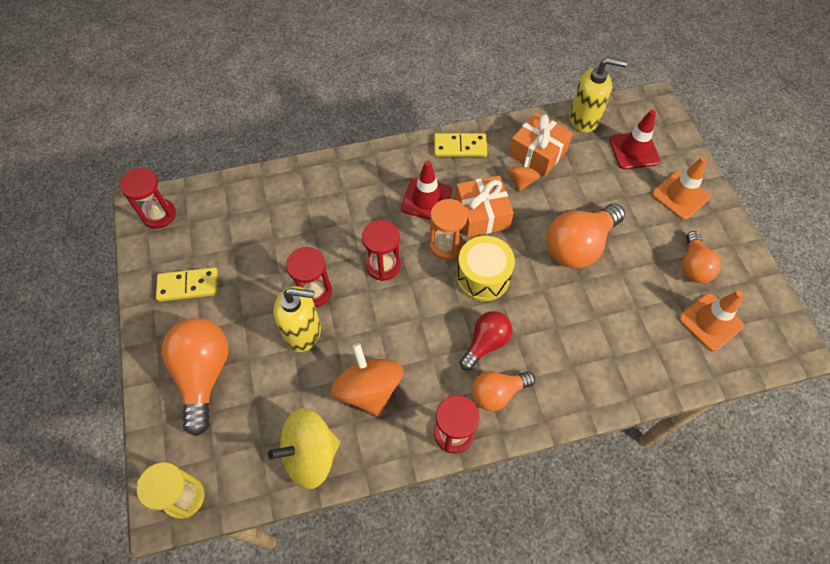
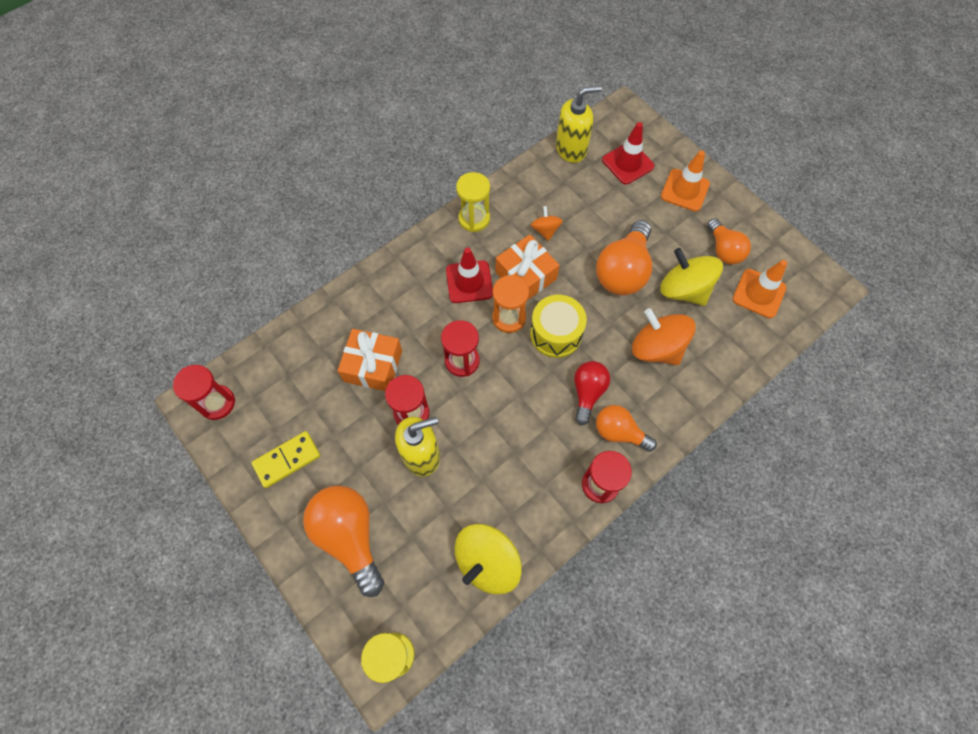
camera: 25 degrees left, 5 degrees up
(369, 389) = (508, 479): orange spinning top -> orange spinning top (656, 348)
(460, 147) = (474, 219): yellow domino -> yellow hourglass
(497, 393) = (619, 432): orange light bulb -> orange light bulb turned 75 degrees clockwise
(538, 153) = (546, 197): orange gift -> orange gift (373, 366)
(632, 287) = (683, 290): none -> yellow spinning top

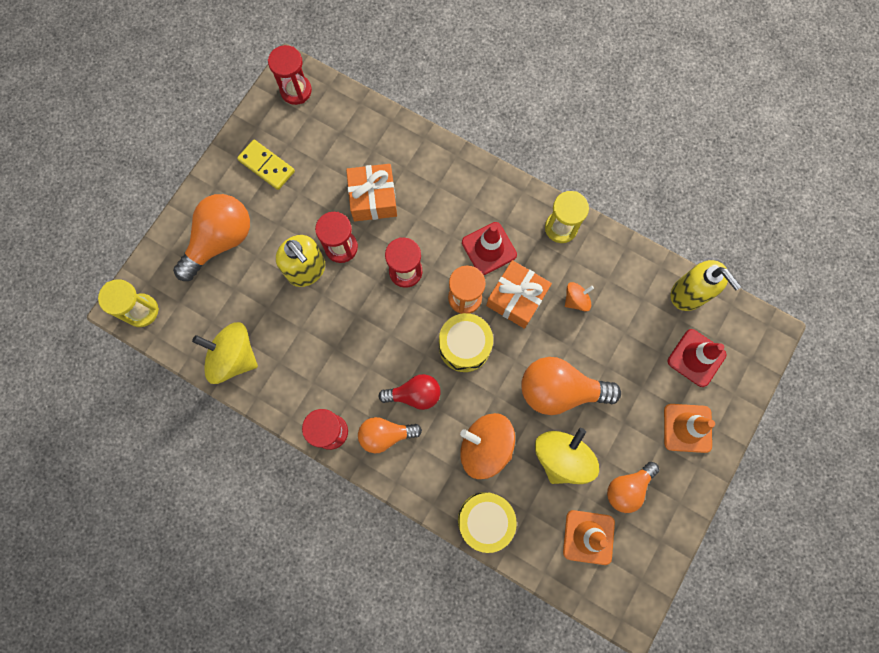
camera: 70 degrees right, 10 degrees up
(619, 432) = (385, 435): orange light bulb -> orange light bulb turned 105 degrees counterclockwise
(656, 348) = (485, 447): orange spinning top -> orange spinning top turned 90 degrees counterclockwise
(724, 371) = (485, 520): none -> yellow drum

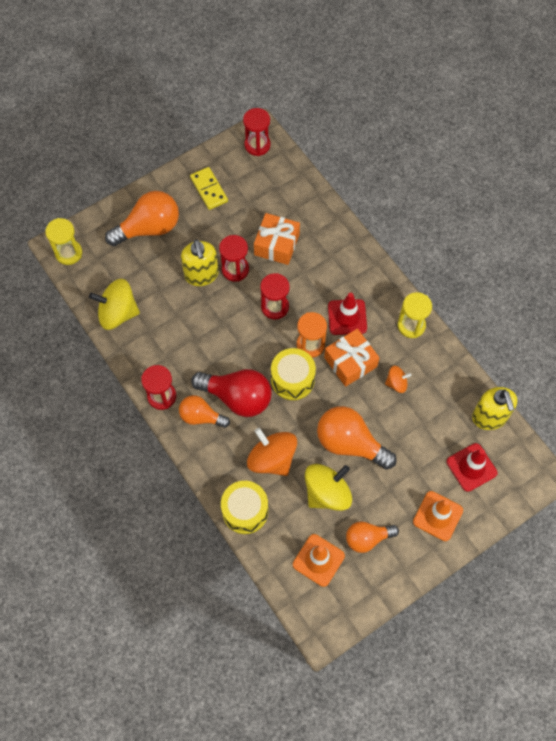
camera: 25 degrees right, 10 degrees down
(233, 357) = (118, 313): yellow spinning top -> yellow spinning top turned 45 degrees counterclockwise
(414, 394) = (237, 397): red light bulb -> red light bulb, size x1.62

